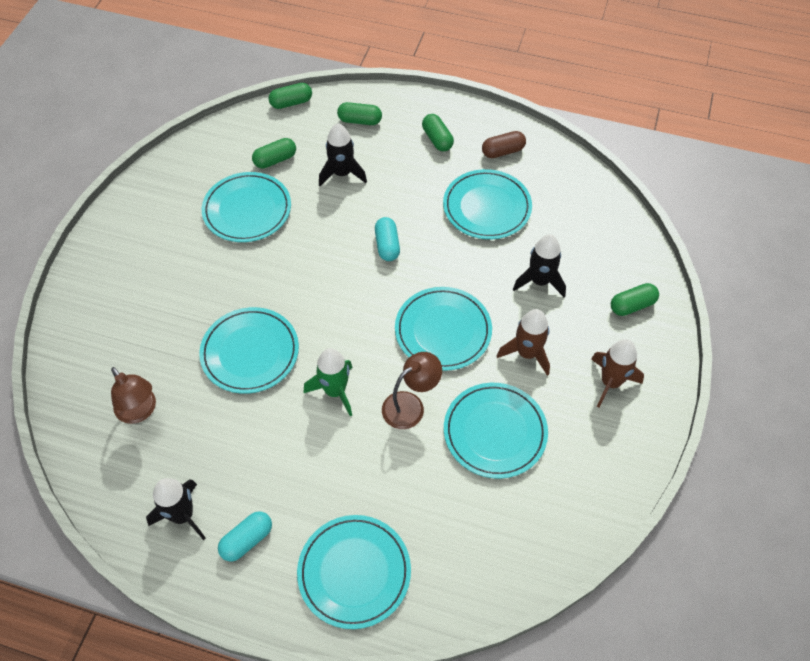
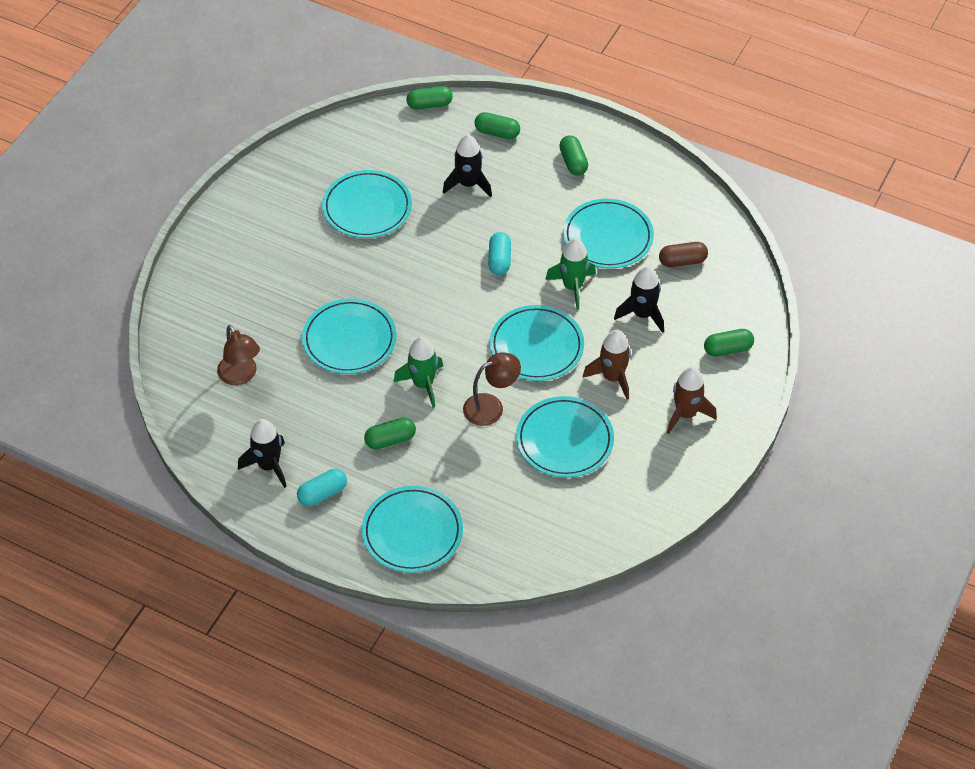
camera: 10 degrees right, 5 degrees down
(275, 160) = (403, 161): green capsule -> green capsule (390, 440)
(465, 262) = (572, 287): none -> green rocket
(503, 151) = (638, 183): brown capsule -> brown capsule (682, 261)

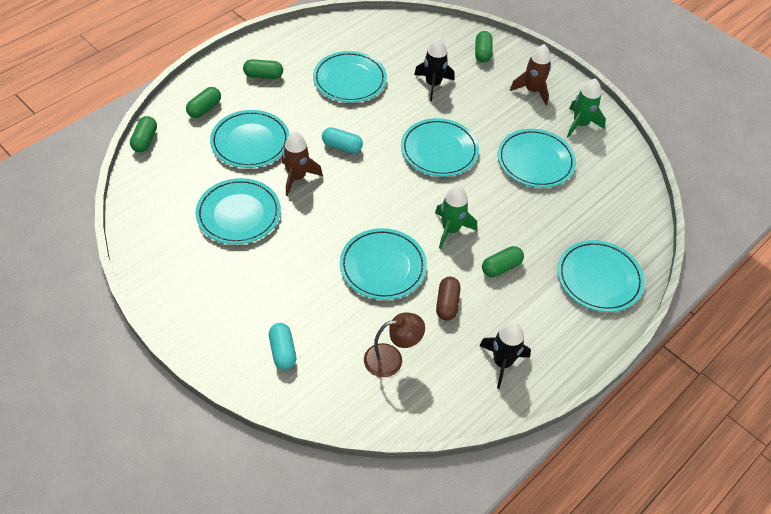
camera: 75 degrees left, 0 degrees up
(322, 493) = (544, 330): turquoise capsule -> turquoise capsule (282, 351)
(390, 440) = (501, 267): green capsule -> green capsule turned 60 degrees clockwise
(468, 184) = (250, 142): black rocket -> turquoise plate
(491, 406) = (488, 194): brown lamp -> none
(572, 287) = (389, 113): green rocket -> green rocket (580, 124)
(612, 377) = (485, 118): brown rocket -> brown rocket (297, 177)
(682, 261) = (392, 49): brown capsule -> brown capsule (447, 304)

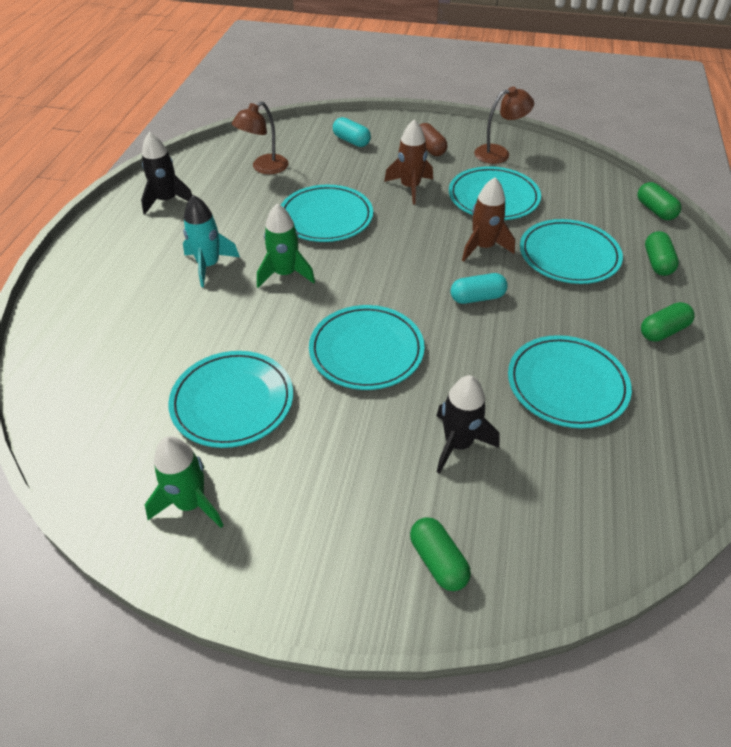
camera: 150 degrees right, 5 degrees down
(175, 257) = (499, 153): none -> brown lamp
(447, 304) = (244, 217): brown capsule -> brown capsule (430, 148)
(501, 267) = (209, 265): green capsule -> turquoise rocket
(532, 91) = (302, 527): brown rocket -> brown rocket (410, 188)
(599, 278) = (92, 302): turquoise plate -> none

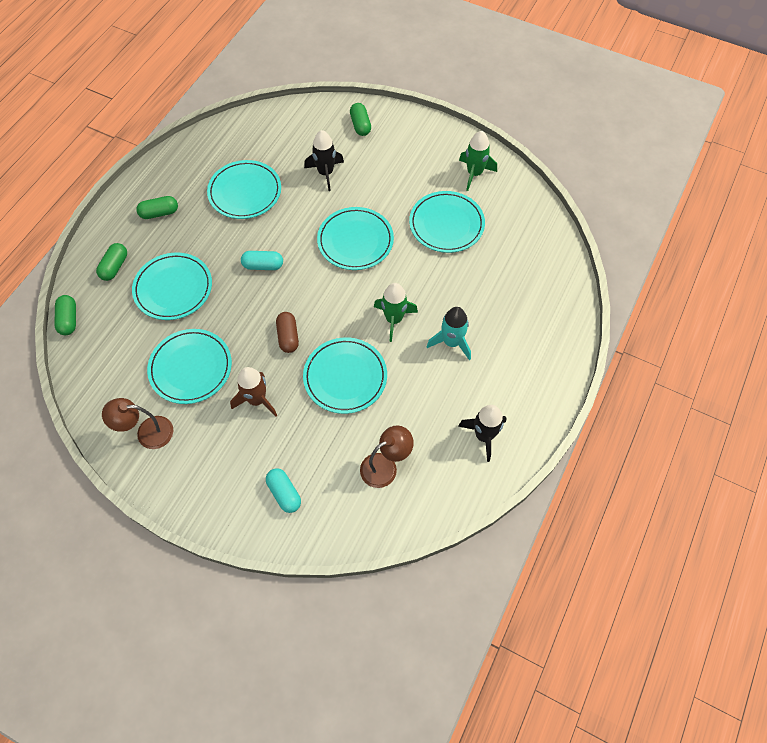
camera: 165 degrees left, 15 degrees up
(430, 148) = (210, 458): brown capsule -> brown capsule (288, 336)
(483, 247) = (232, 312): brown rocket -> none

